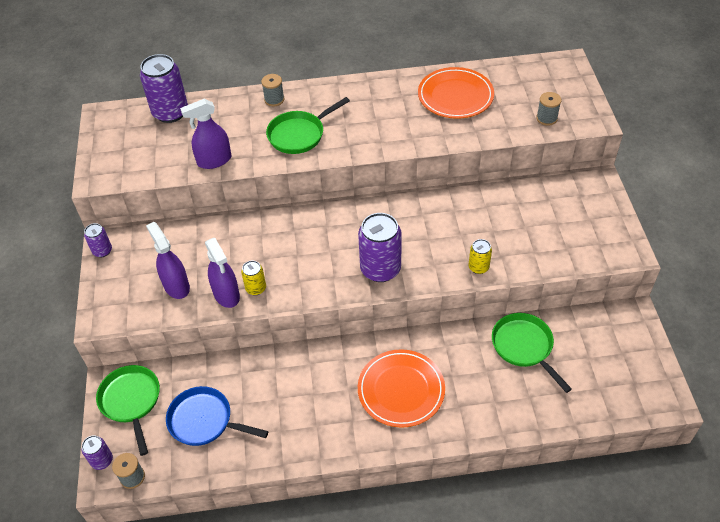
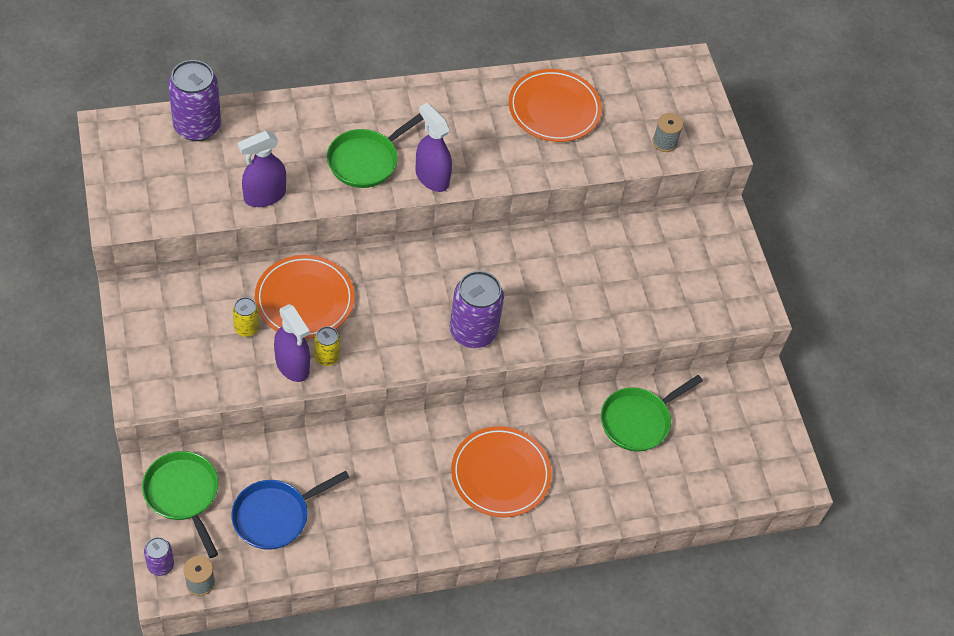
camera: 15 degrees left, 5 degrees up
(102, 251) = (128, 309): purple can -> none
(176, 286) = (229, 355): purple spray bottle -> purple spray bottle (432, 177)
(205, 421) = (275, 515): blue pan -> blue pan turned 45 degrees counterclockwise
(244, 244) = (304, 299): none -> orange plate
(274, 100) = (328, 110): grey spool -> none
(478, 267) = (587, 328): yellow can -> yellow can (246, 328)
(524, 347) = (638, 420): green pan -> green pan turned 90 degrees counterclockwise

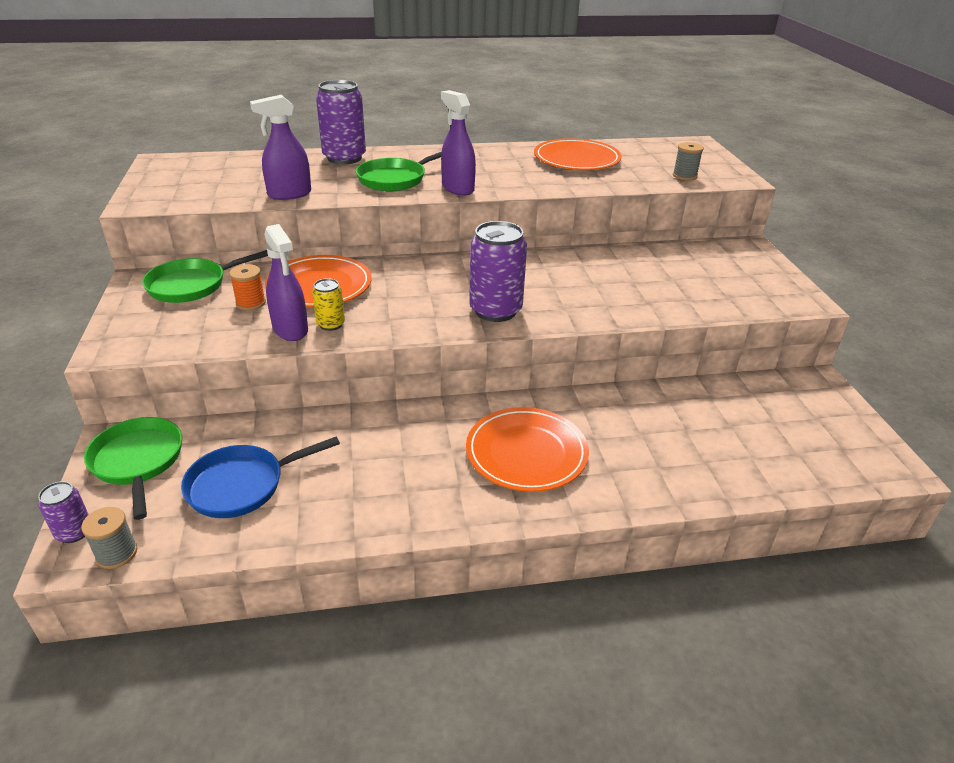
camera: 10 degrees right, 20 degrees down
(197, 126) = (242, 161): purple can -> purple can (344, 158)
(246, 328) = (251, 303): yellow can -> orange spool
(638, 420) = (687, 410): green pan -> green pan (192, 285)

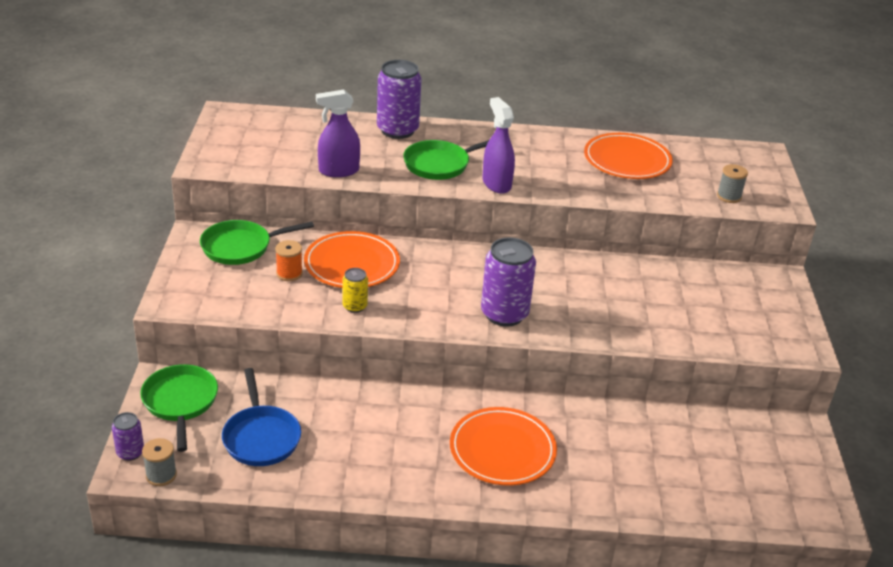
camera: 10 degrees right, 0 degrees up
(242, 485) = (261, 437): blue pan -> blue pan turned 90 degrees counterclockwise
(290, 329) = (319, 306): purple spray bottle -> none

